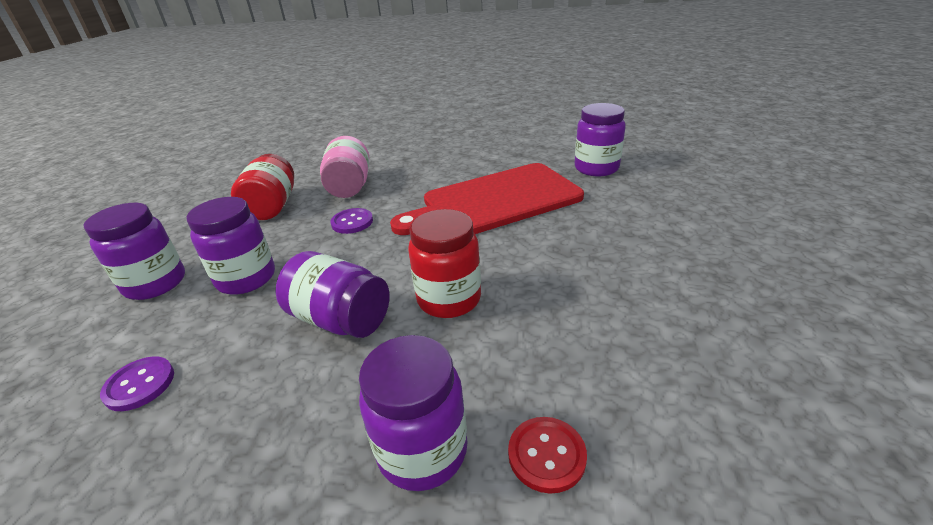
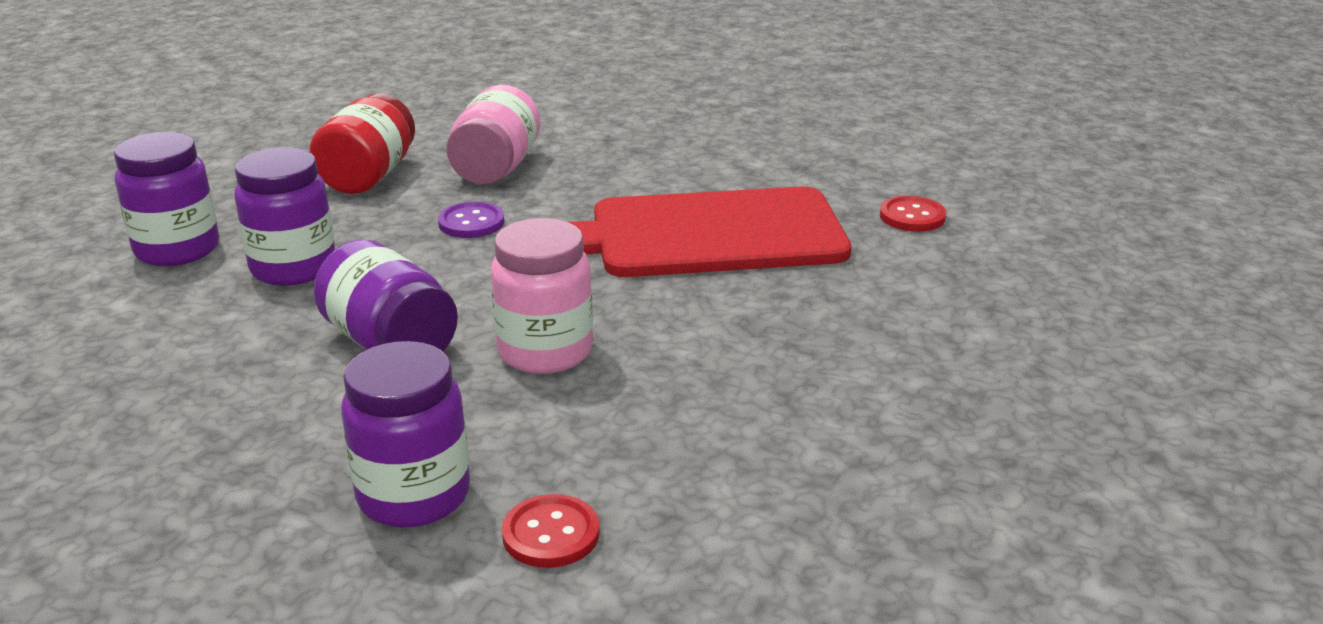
camera: 15 degrees right, 5 degrees down
(140, 385) = (129, 360): purple button -> none
(449, 299) = (545, 352): red jar -> pink jar
(596, 168) = (912, 216): purple jar -> red button

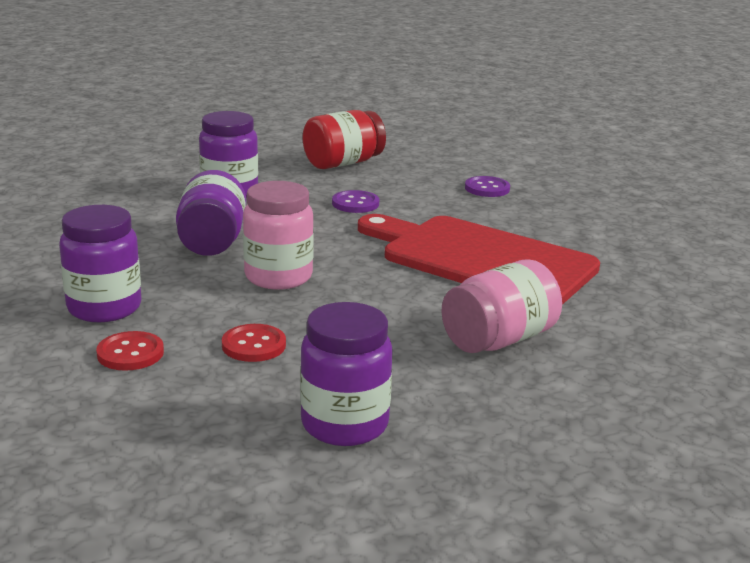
camera: 40 degrees right, 5 degrees down
(177, 250) = (194, 165): purple jar -> purple jar (344, 424)
(496, 168) = (420, 182): pink jar -> pink jar (499, 340)
(575, 149) = (487, 188): none -> purple button
(912, 216) = (652, 304): red button -> red button (254, 345)

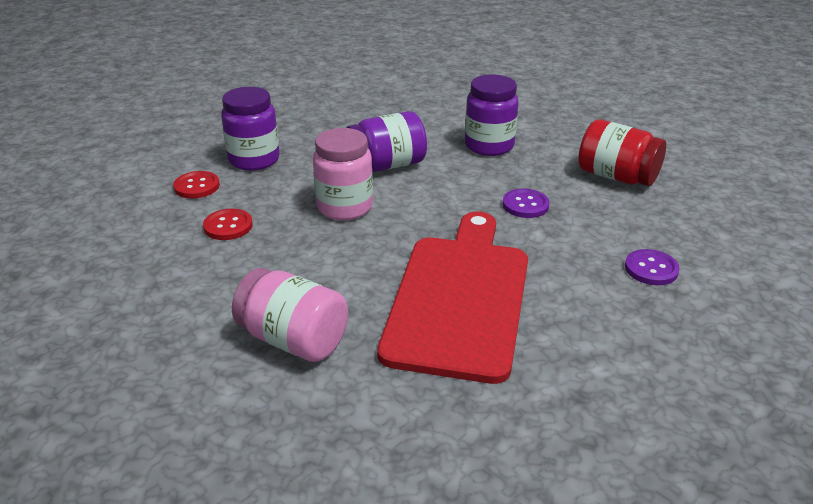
camera: 70 degrees right, 10 degrees up
(344, 424) = (128, 291): purple jar -> none

